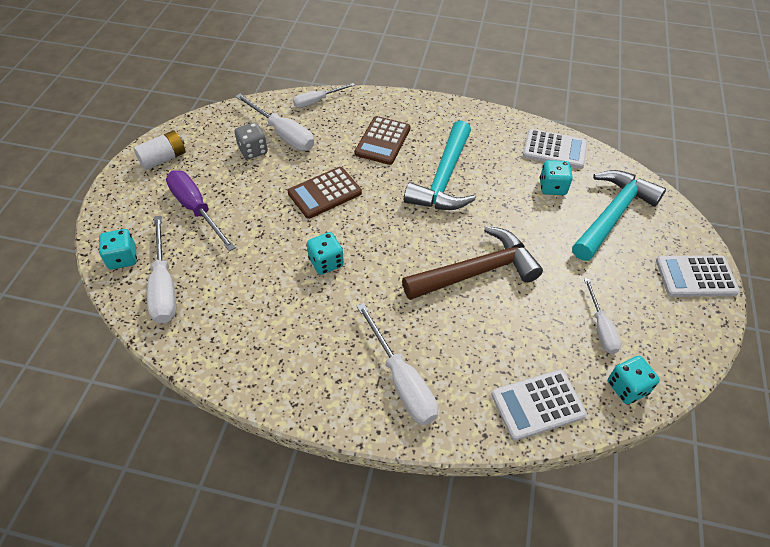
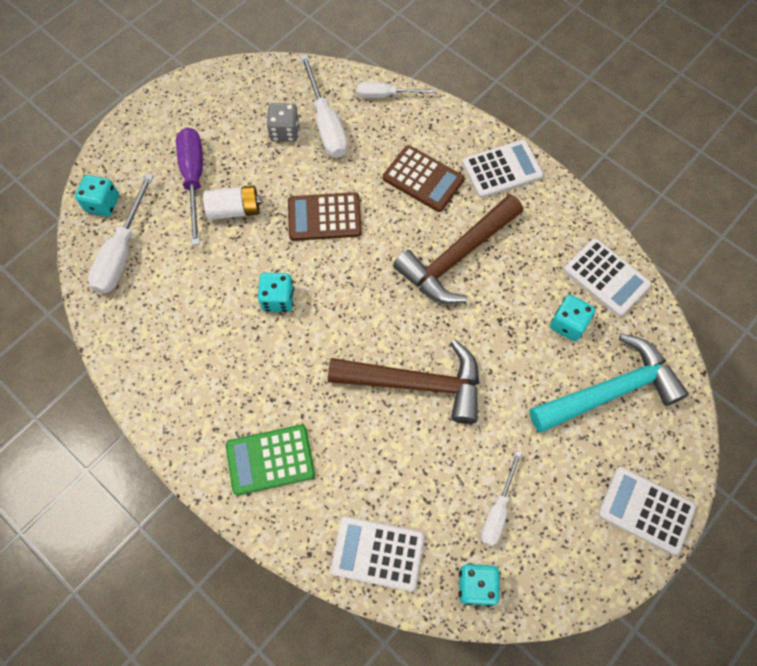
camera: 30 degrees right, 15 degrees up
(163, 159) = (195, 103): white battery -> white battery (234, 210)
(383, 141) = (423, 179): brown calculator -> brown calculator turned 105 degrees counterclockwise
(401, 380) = (270, 460): white screwdriver -> green calculator
(435, 115) = (502, 169): none -> white calculator
(444, 179) = (456, 258): turquoise hammer -> brown hammer

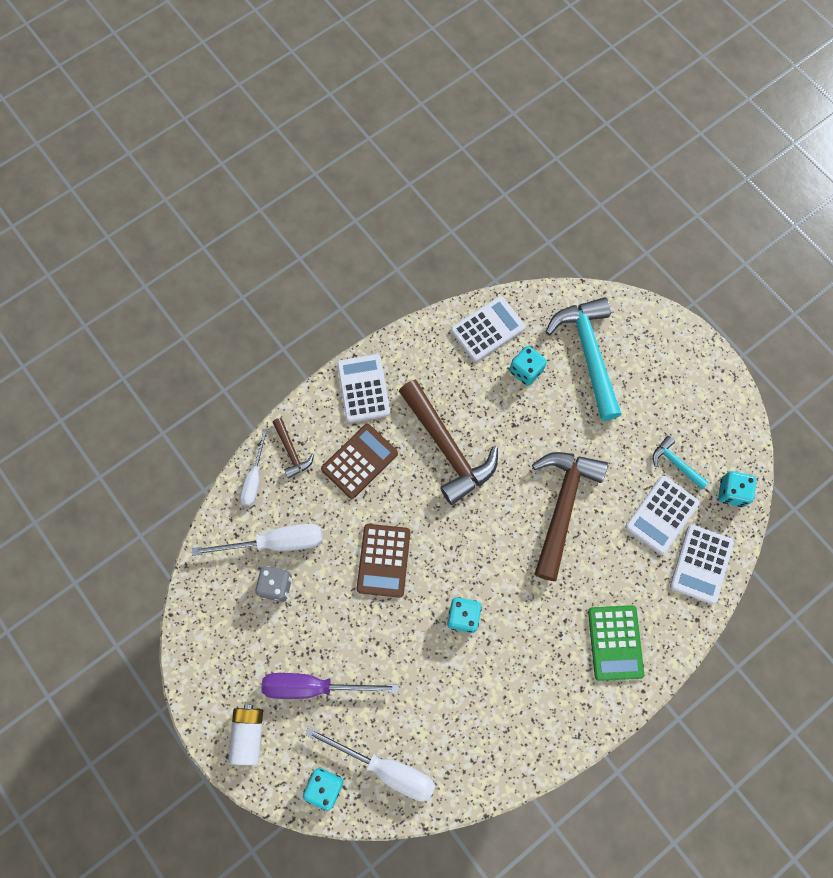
camera: 80 degrees left, 5 degrees up
(234, 210) = (359, 647): white battery -> white battery (248, 734)
(419, 120) = (291, 452): none -> brown hammer
(497, 510) = (675, 463): white screwdriver -> turquoise hammer
(646, 510) = (686, 354): white calculator -> white calculator (661, 515)

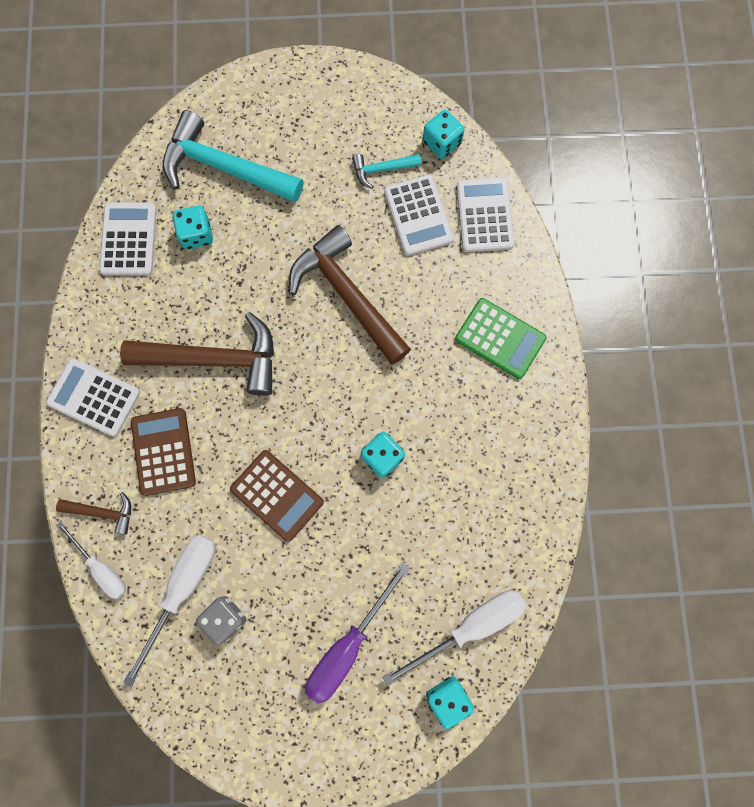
camera: 55 degrees left, 5 degrees up
(248, 734) = (348, 743): white battery -> none
(701, 564) = (484, 215): white calculator -> white calculator turned 150 degrees counterclockwise

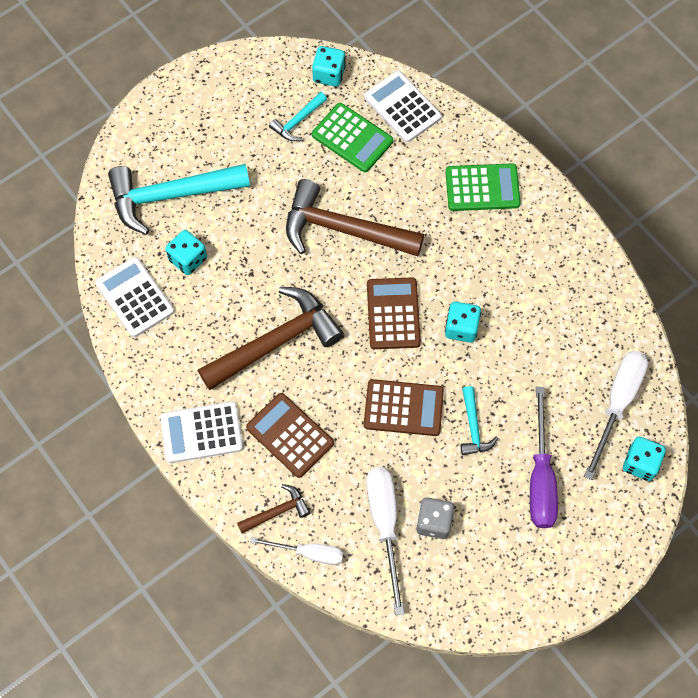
camera: 35 degrees left, 10 degrees down
(324, 557) = (473, 427): none -> turquoise hammer
(332, 402) = (393, 314): none -> brown calculator
(418, 215) = (352, 138): white calculator -> green calculator

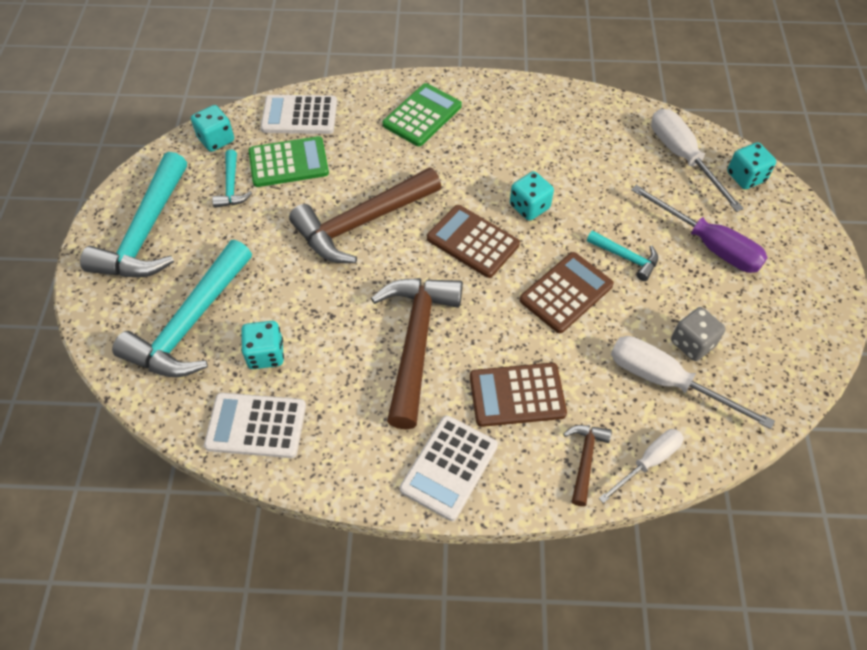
camera: 50 degrees left, 10 degrees down
(213, 106) = (146, 233): none -> turquoise hammer

